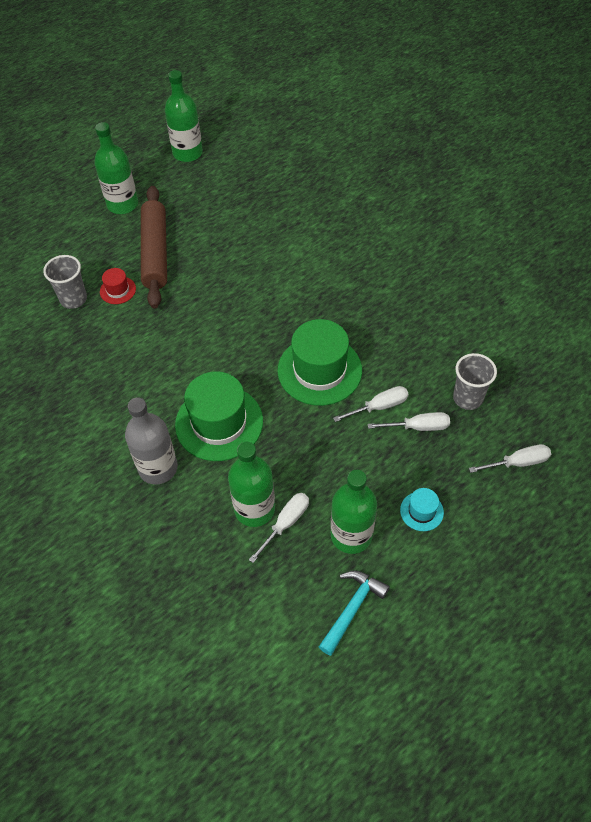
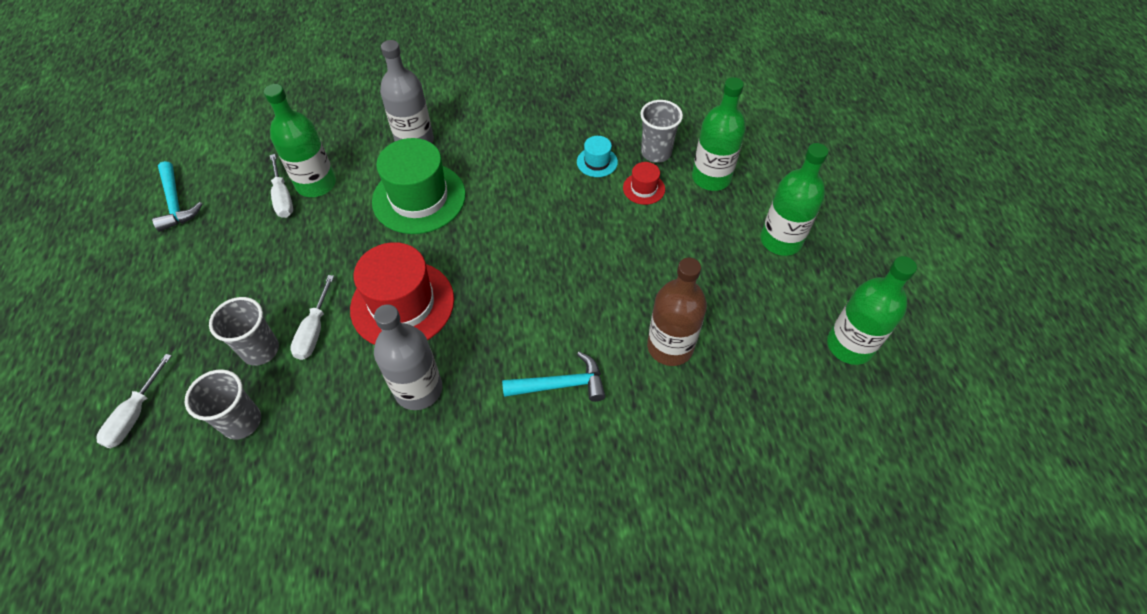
camera: 120 degrees right, 0 degrees up
(155, 252) = (679, 239): brown rolling pin -> none
(246, 223) = (670, 347): none -> brown bottle
(311, 259) = (561, 385): none -> turquoise hammer
(319, 370) = (402, 304): green hat -> red hat
(351, 535) = (226, 235): green bottle -> green bottle (711, 178)
(370, 323) = (418, 389): none -> grey bottle
(418, 427) = (261, 350): white screwdriver -> grey cup
(421, 511) = (187, 298): turquoise hat -> turquoise hat (597, 162)

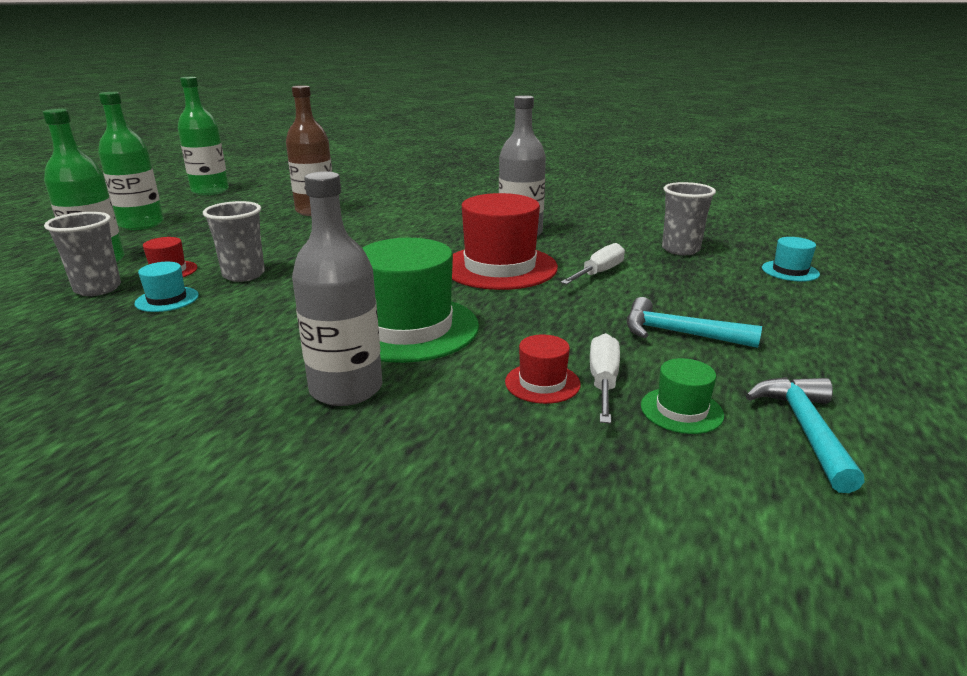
camera: 150 degrees left, 30 degrees down
(135, 414) = (790, 271): white screwdriver -> turquoise hat
(238, 193) = (681, 410): none -> green hat
(261, 350) = (658, 275): grey cup -> grey cup (244, 275)
(316, 184) = (542, 383): green bottle -> red hat
(561, 385) = (412, 215): turquoise hammer -> turquoise hammer (679, 333)

